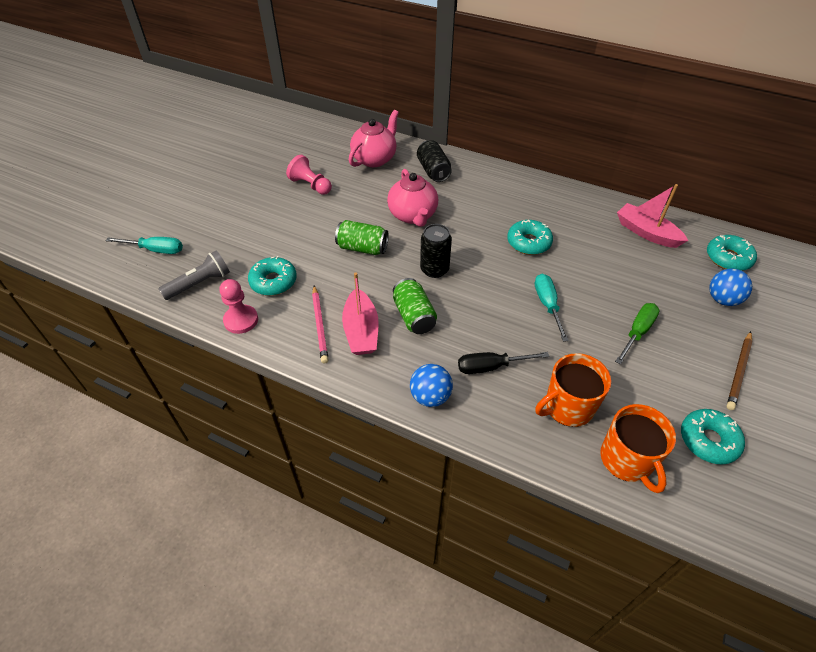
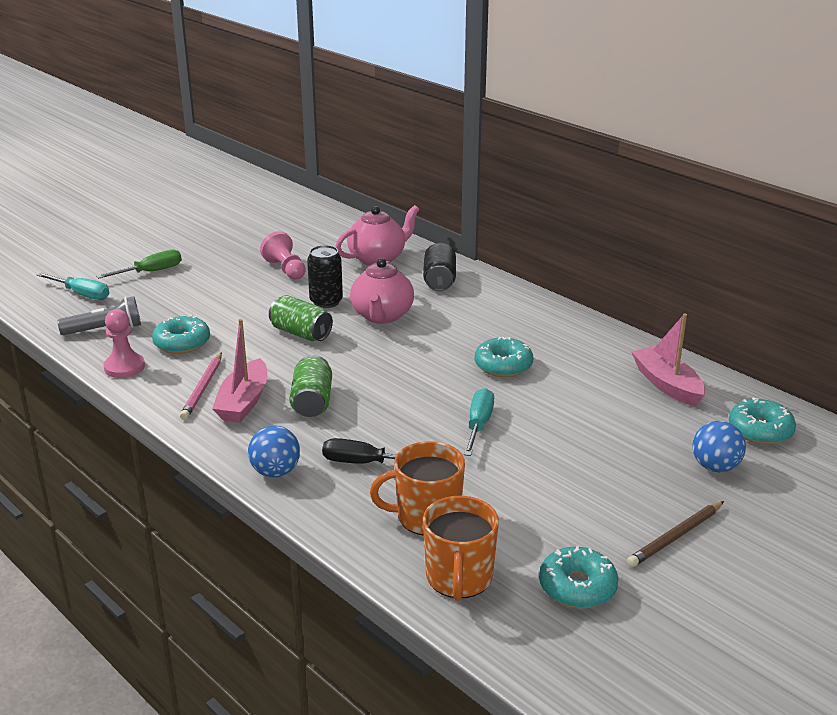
camera: 20 degrees right, 20 degrees down
(434, 269) = (368, 367): black can -> black can (326, 302)
(637, 332) = (571, 472): green screwdriver -> green screwdriver (150, 272)

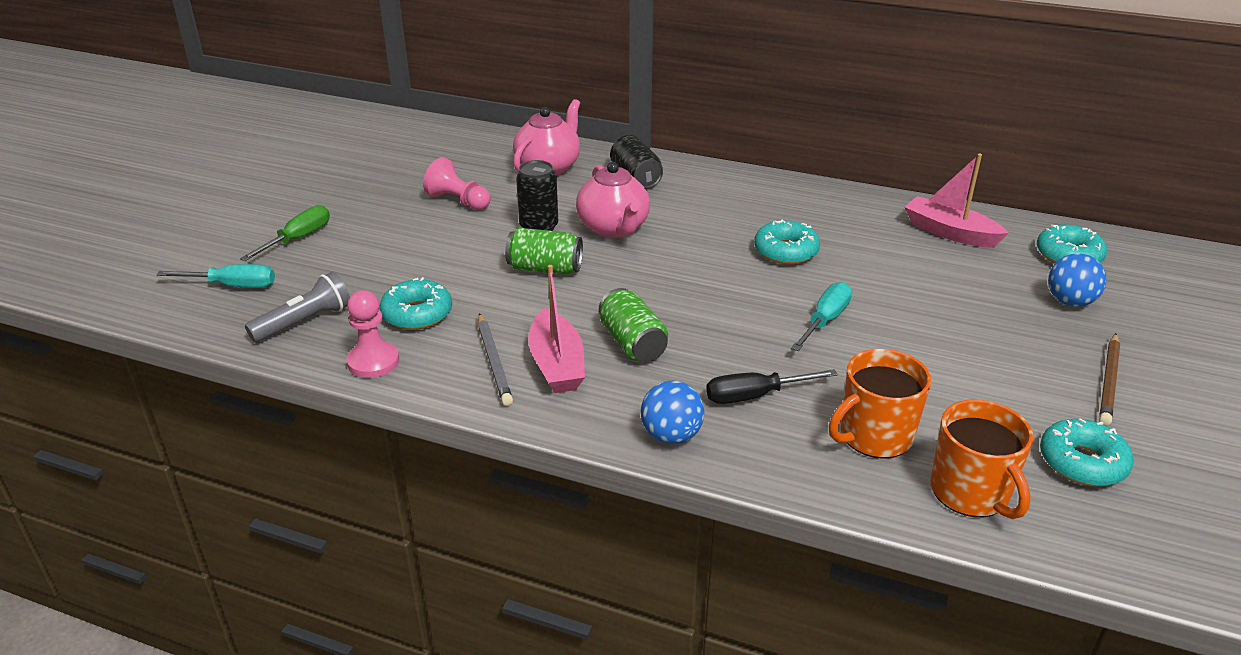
camera: 25 degrees left, 5 degrees up
(203, 388) = (493, 361): pink pencil -> grey pencil
(478, 425) = (825, 321): turquoise screwdriver -> turquoise screwdriver turned 45 degrees clockwise

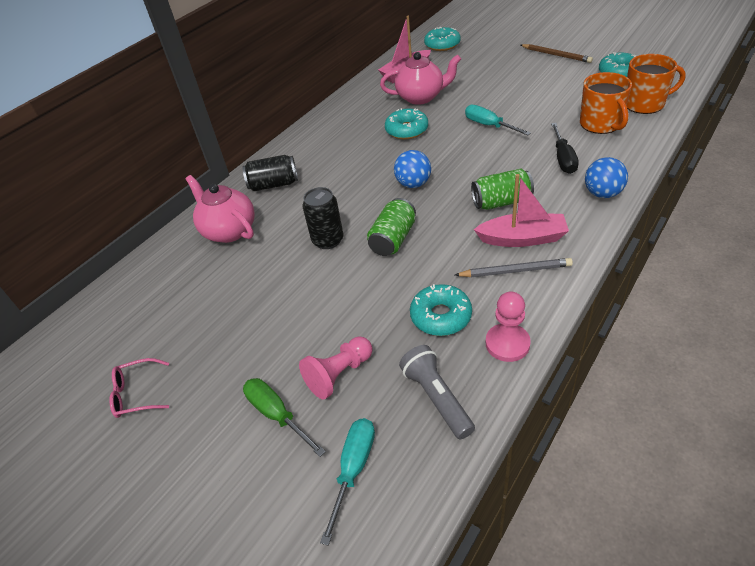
camera: 70 degrees left, 10 degrees up
(330, 170) = (136, 394): none -> pink glasses
(458, 201) = (259, 289): pink pawn -> pink pawn (339, 374)
(614, 228) = (347, 200): pink teapot -> pink teapot (421, 97)
(1070, 302) = (486, 52): blue ball -> blue ball (413, 184)

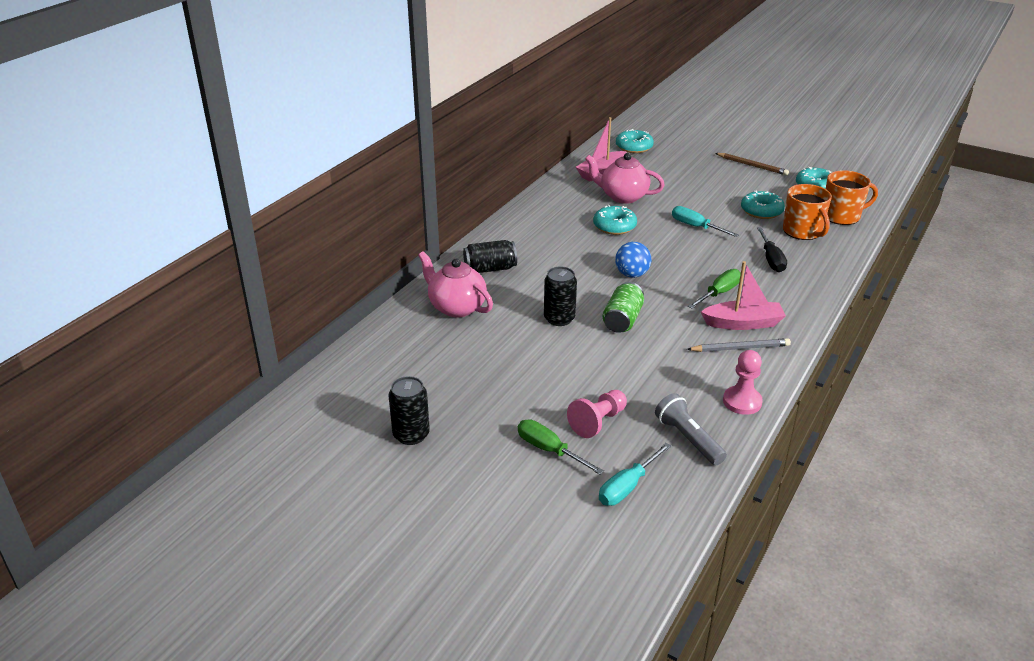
camera: 10 degrees left, 10 degrees down
(136, 394) = (411, 435): pink glasses -> black can
(353, 469) = (627, 487): turquoise screwdriver -> turquoise screwdriver turned 150 degrees counterclockwise
(421, 97) = (622, 196): pink teapot -> pink teapot turned 150 degrees counterclockwise
(441, 316) = (680, 381): turquoise donut -> turquoise donut (761, 211)
(501, 202) = (719, 293): green can -> green screwdriver
(602, 193) = (810, 290): blue ball -> none

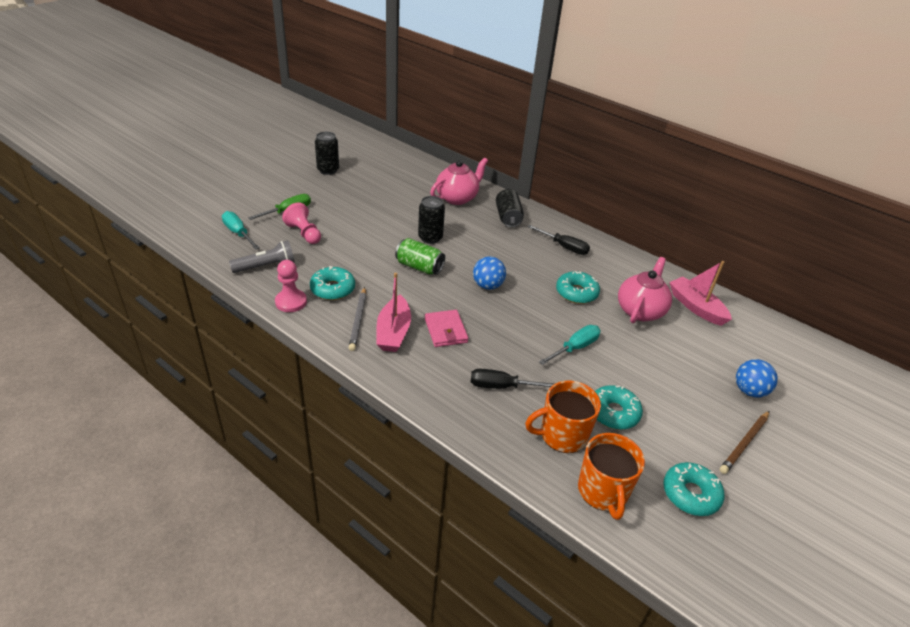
camera: 95 degrees right, 5 degrees up
(536, 233) = (564, 247): none -> black screwdriver
(634, 147) = (771, 345): turquoise donut -> turquoise donut (333, 289)
(695, 159) = (749, 391): none -> blue ball
(719, 293) = (446, 330): green screwdriver -> pink wallet

